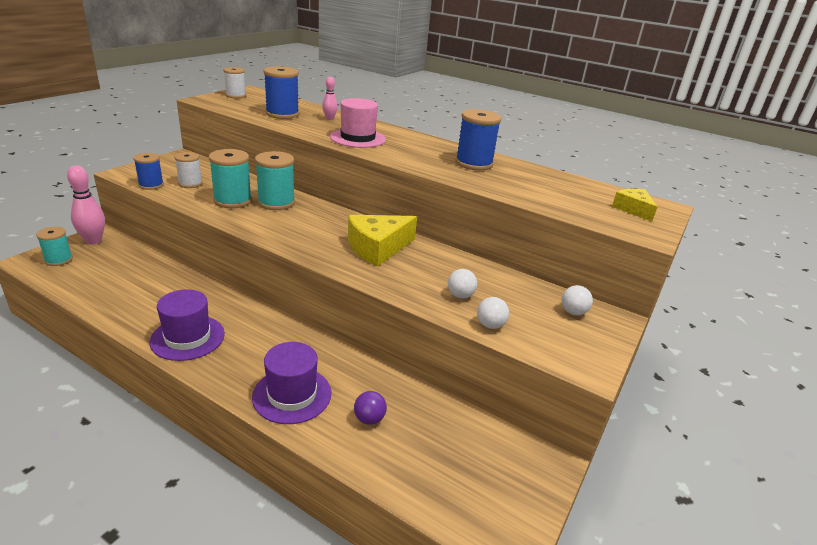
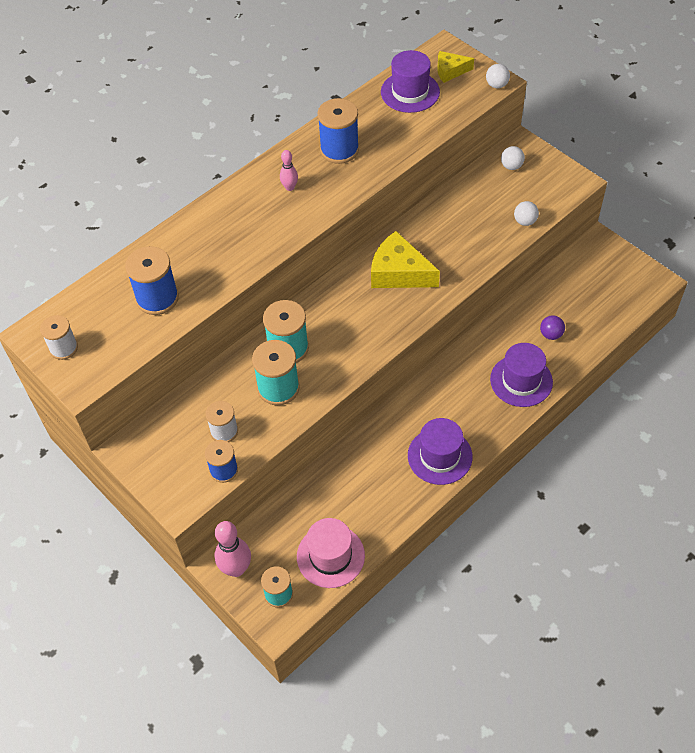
camera: 70 degrees left, 25 degrees up
(329, 119) = (180, 252): pink bowling pin -> pink bowling pin (290, 187)
(358, 138) = (256, 233): pink hat -> pink hat (330, 556)
(377, 248) = (399, 273): yellow cheese -> yellow cheese turned 135 degrees clockwise
(460, 295) = (483, 230): white ball -> white ball (496, 85)
(579, 191) = (410, 92): none -> purple hat

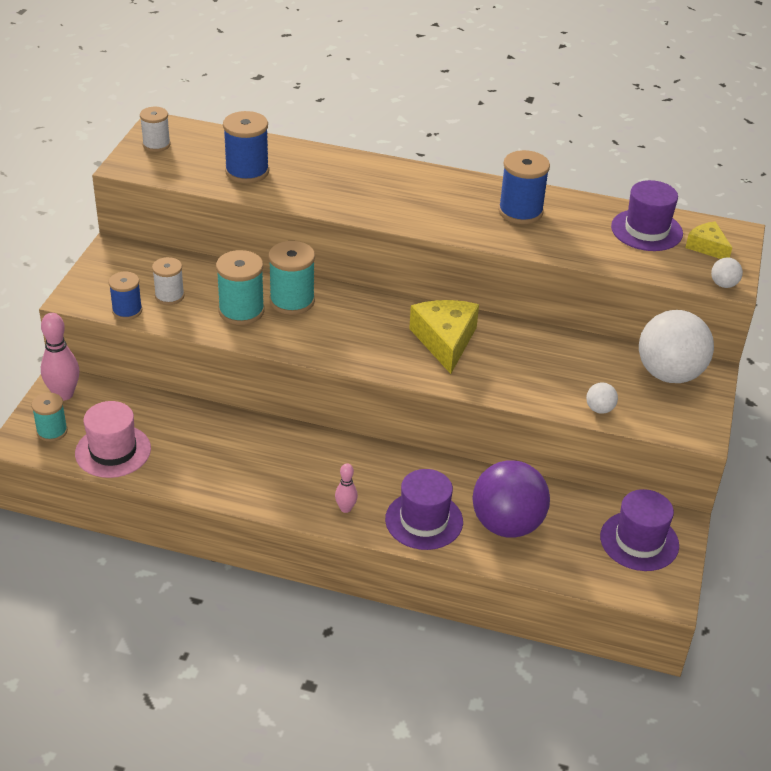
camera: 55 degrees right, 15 degrees down
(290, 187) = (442, 199): pink bowling pin -> pink bowling pin (345, 508)
(440, 456) = (280, 489): purple hat -> purple hat (639, 541)
(511, 166) = (669, 374): white ball -> white ball, size x2.41
(551, 334) = (507, 524): purple ball -> purple ball, size x2.41

